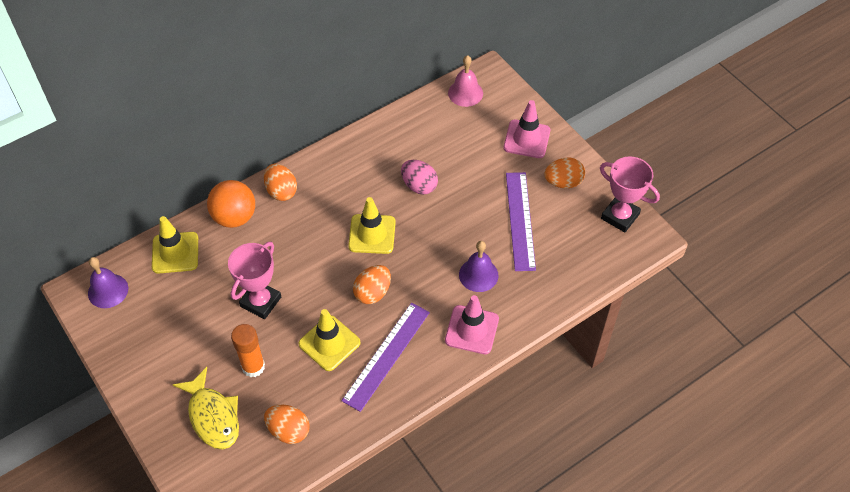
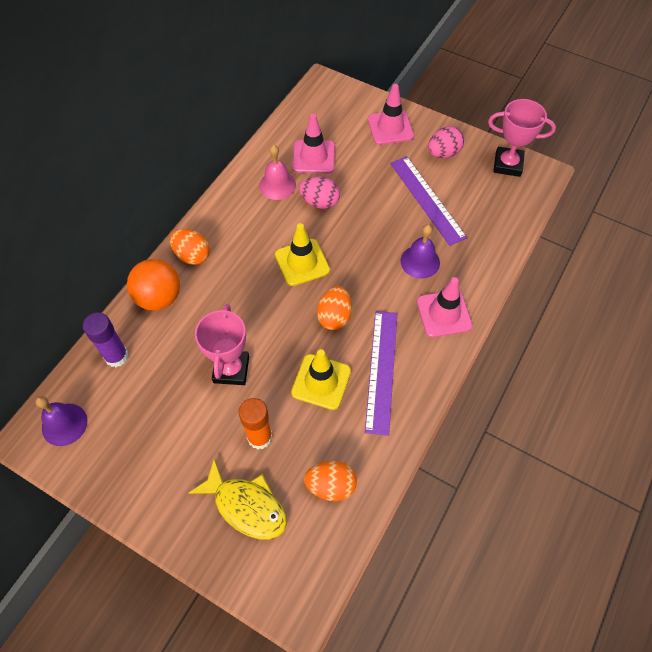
camera: 25 degrees left, 5 degrees up
(175, 253) = (116, 356): yellow traffic cone -> purple glue stick
(438, 141) = (313, 157): none -> pink traffic cone
(465, 93) = (313, 107): pink bell -> pink bell (277, 185)
(563, 182) = (443, 153): orange egg -> pink egg

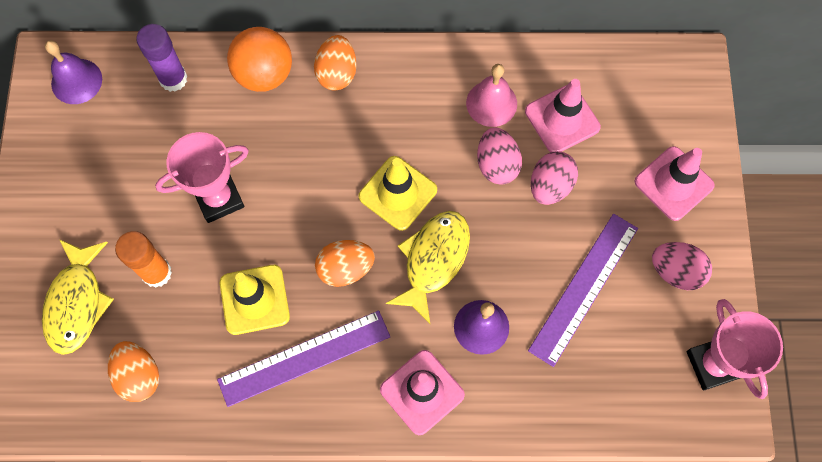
camera: 60 degrees right, 10 degrees up
(352, 183) = (550, 186): none -> pink egg
(360, 265) = (433, 260): none -> yellow fish

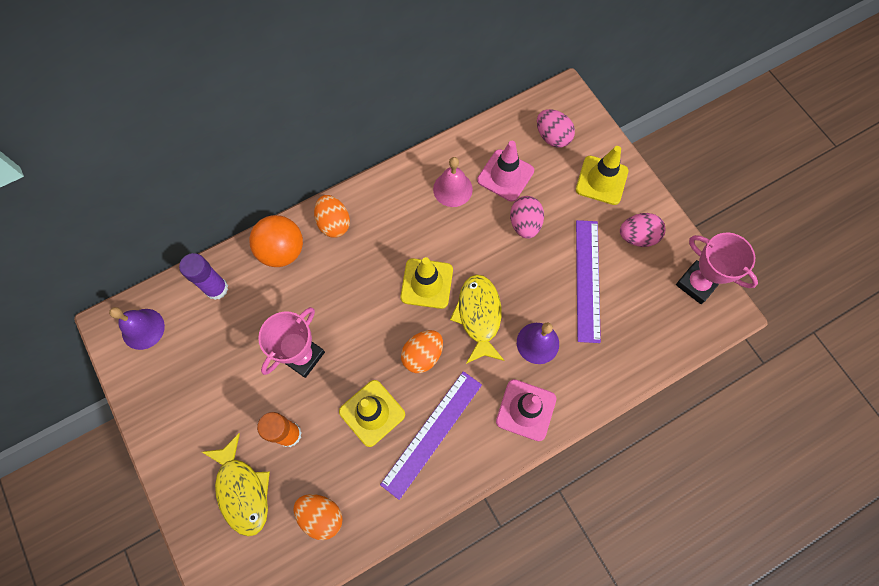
camera: 30 degrees left, 0 degrees up
(497, 165) = (481, 228): pink egg -> pink egg (552, 137)
(673, 183) = (601, 180): pink traffic cone -> yellow traffic cone

